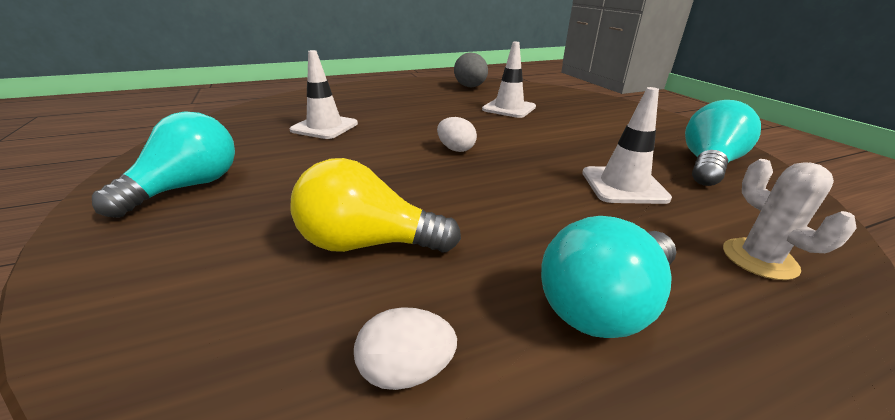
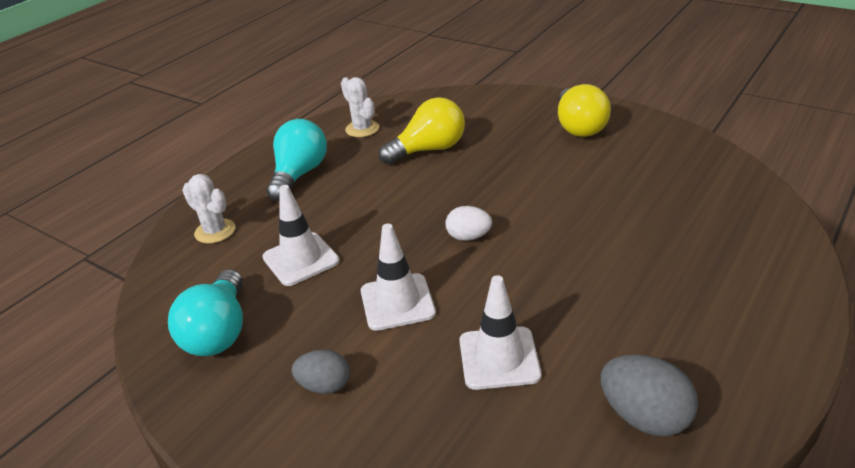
camera: 150 degrees right, 5 degrees up
(188, 187) = (579, 127): turquoise light bulb -> yellow light bulb
(324, 127) = (627, 206): white traffic cone -> white traffic cone (397, 302)
(406, 370) = (362, 129): white egg -> white cactus
(618, 125) = (325, 386): none -> grey egg

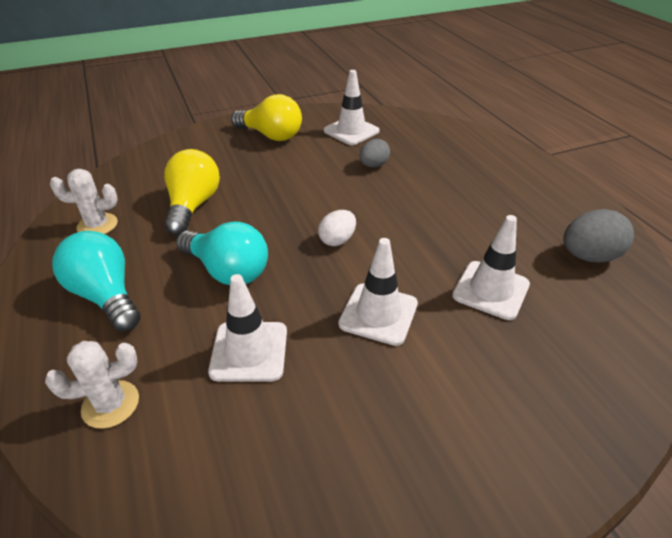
camera: 60 degrees left, 5 degrees up
(219, 332) = (298, 467): turquoise light bulb -> turquoise light bulb (228, 271)
(325, 386) = (448, 408): grey egg -> grey egg (373, 165)
(658, 160) = (351, 131): none -> white traffic cone

